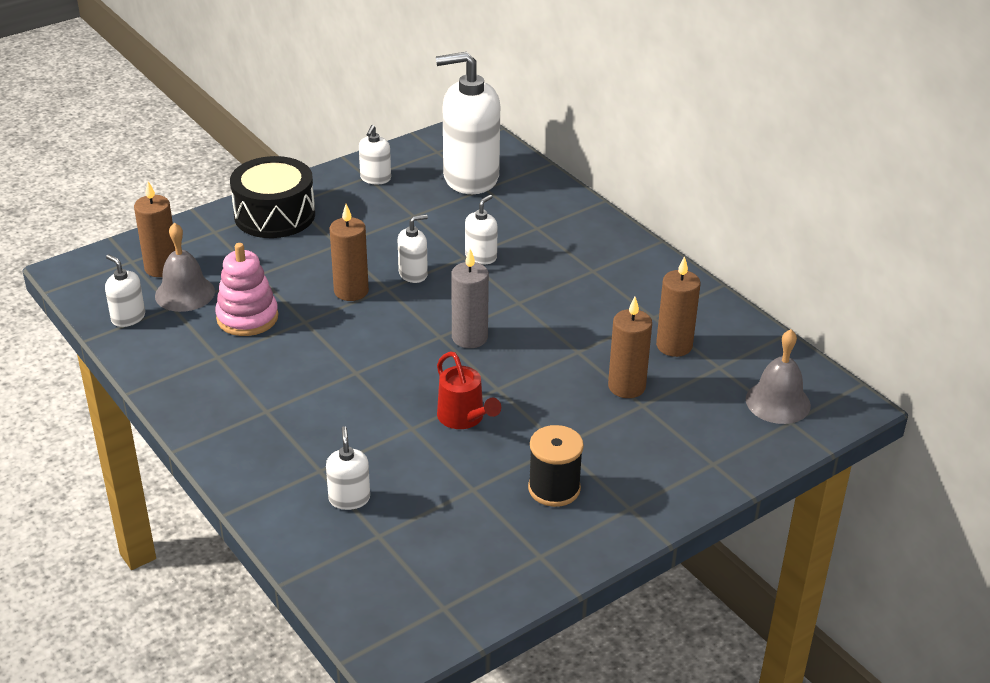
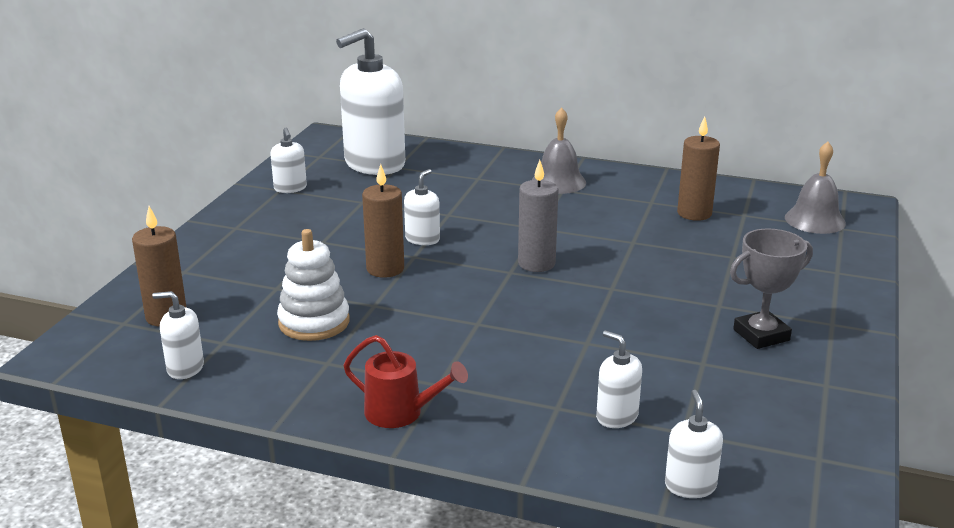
camera: 35 degrees left, 10 degrees down
(185, 293) = (221, 327): grey bell -> grey bell (558, 182)
(247, 317) = (314, 322): pink stacking toy -> white stacking toy
(274, 215) = (230, 241): black drum -> none
(464, 418) = (619, 318): red watering can -> red watering can (402, 413)
(481, 257) = (462, 209): white soap dispenser -> white soap dispenser (690, 486)
(554, 488) = (761, 335): black spool -> grey trophy
(626, 387) = (703, 250): brown candle -> none

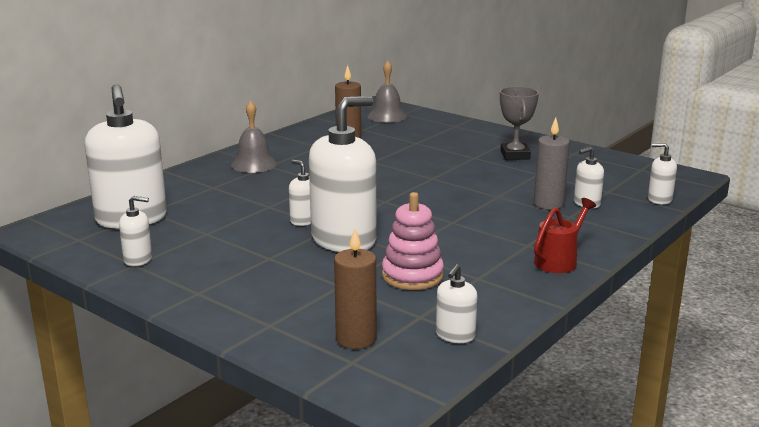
camera: 70 degrees left, 5 degrees down
(314, 322) = (412, 276): white stacking toy -> pink stacking toy
(385, 269) = (344, 240): brown candle -> white soap dispenser
(536, 263) = (380, 192): grey candle -> grey candle (548, 204)

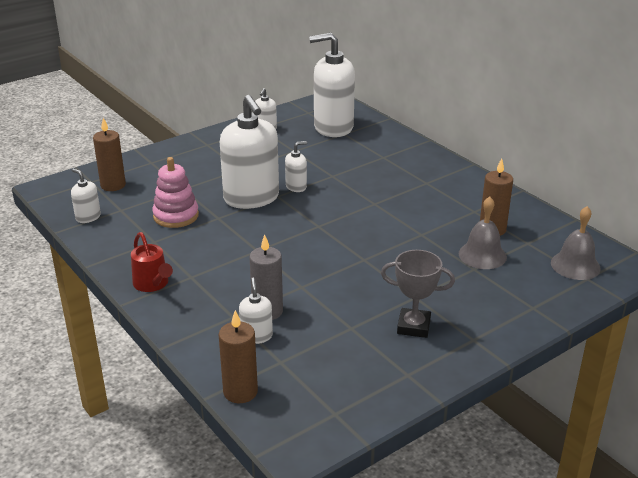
camera: 105 degrees right, 10 degrees up
(254, 164) = (431, 176): grey bell -> grey bell (482, 255)
(659, 199) = (240, 392): white soap dispenser -> brown candle

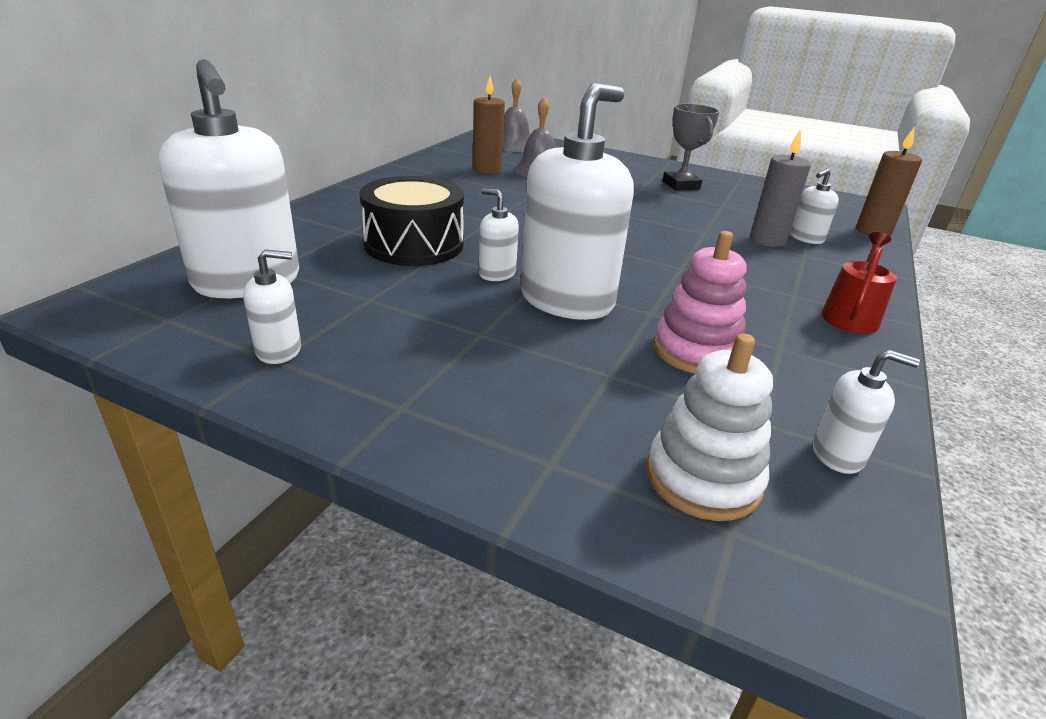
camera: 120 degrees left, 0 degrees up
(88, 217) = (837, 454): white soap dispenser -> white soap dispenser turned 90 degrees counterclockwise
(113, 185) = (703, 478): brown candle -> white stacking toy
(351, 171) = (414, 244): none -> black drum

